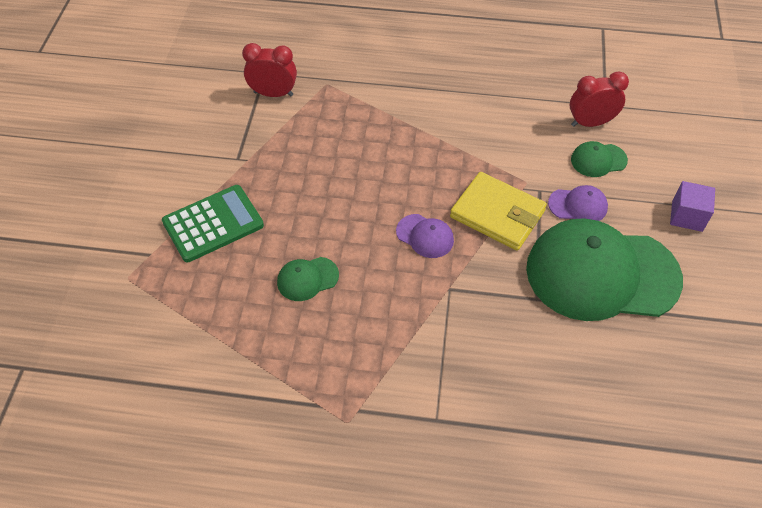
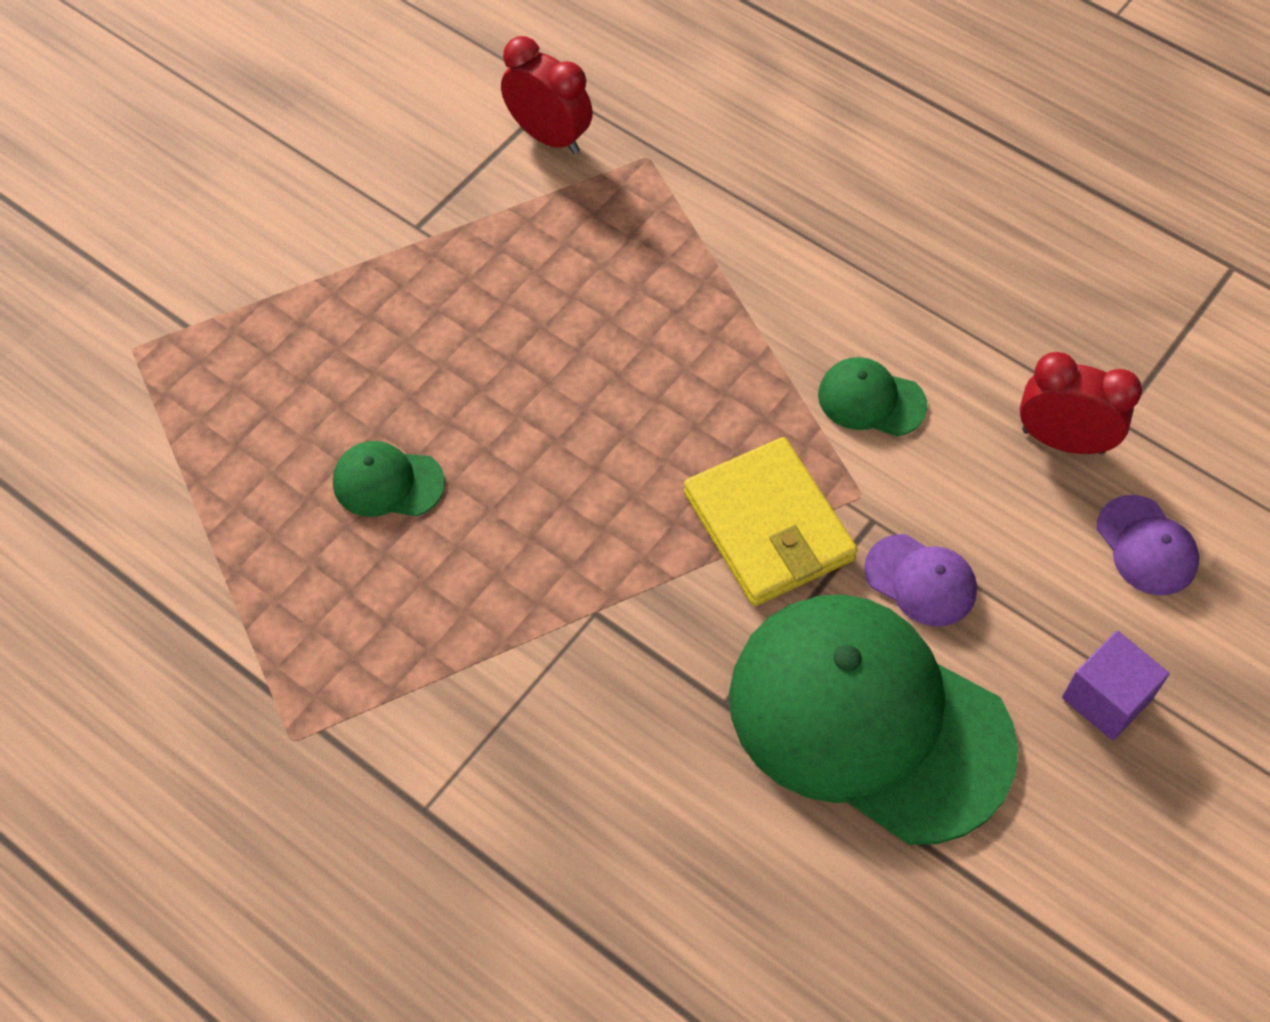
camera: 30 degrees right, 5 degrees up
(213, 224) = (308, 321): green calculator -> none
(425, 236) = (620, 504): purple cap -> purple cap (1146, 546)
(598, 160) = (1022, 517): green cap -> green cap (871, 400)

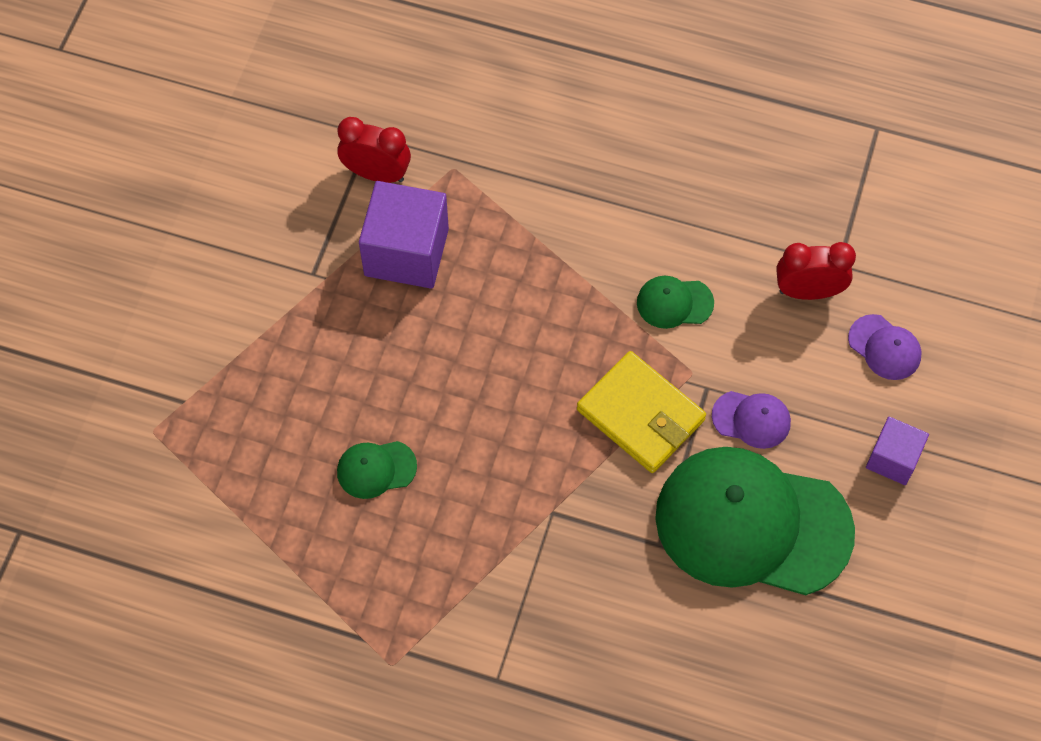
camera: 20 degrees left, 5 degrees up
(545, 236) = (406, 252): none -> purple cube

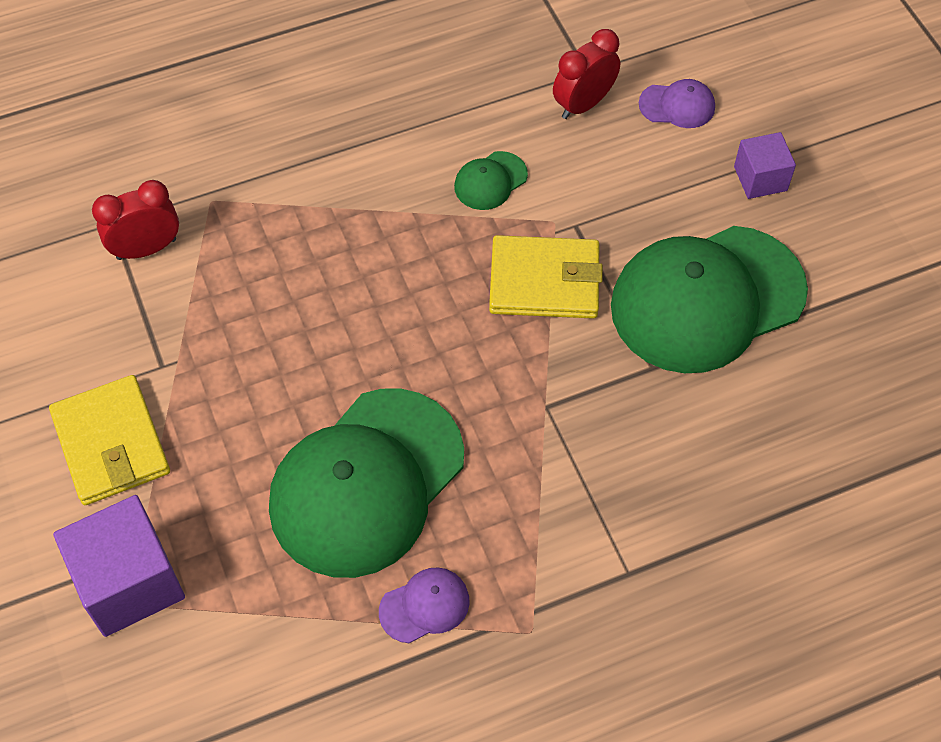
camera: 40 degrees left, 5 degrees down
(233, 306) = (111, 443): none -> yellow wallet
(376, 469) = (366, 482): green cap -> green cap, size x2.44
(406, 252) = (231, 292): purple cube -> purple cube (129, 582)
(751, 419) = (631, 224): purple cap -> purple cap (425, 606)

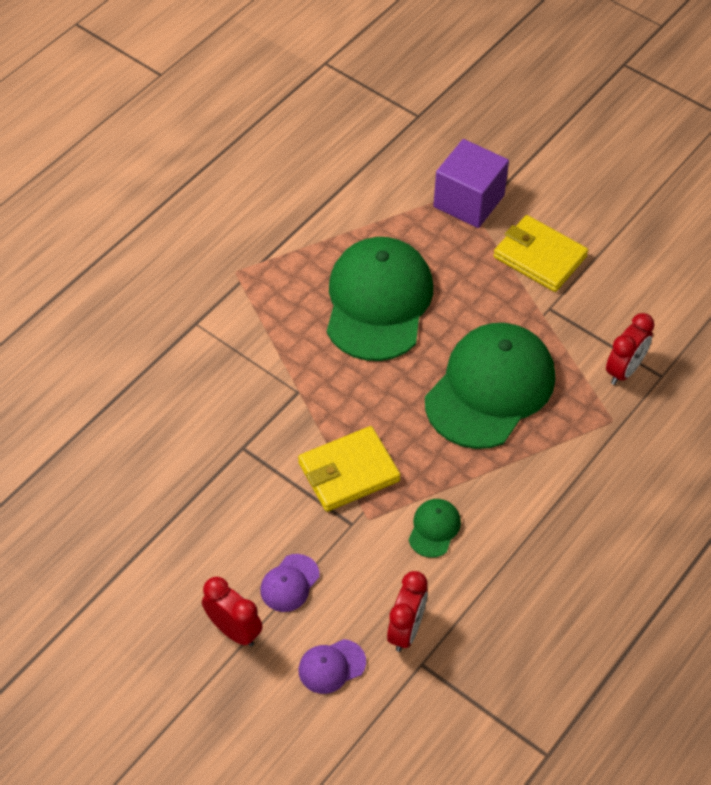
camera: 150 degrees right, 5 degrees down
(425, 606) = (302, 258): purple cap -> purple cap (289, 583)
(707, 299) = (229, 512): green cap -> green cap (490, 388)
(760, 178) = (234, 630): purple cube -> red clock

